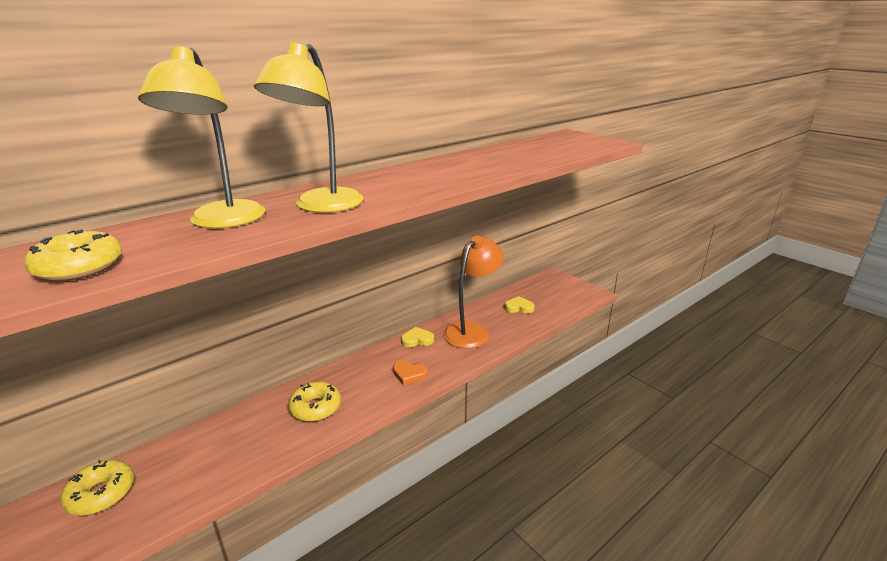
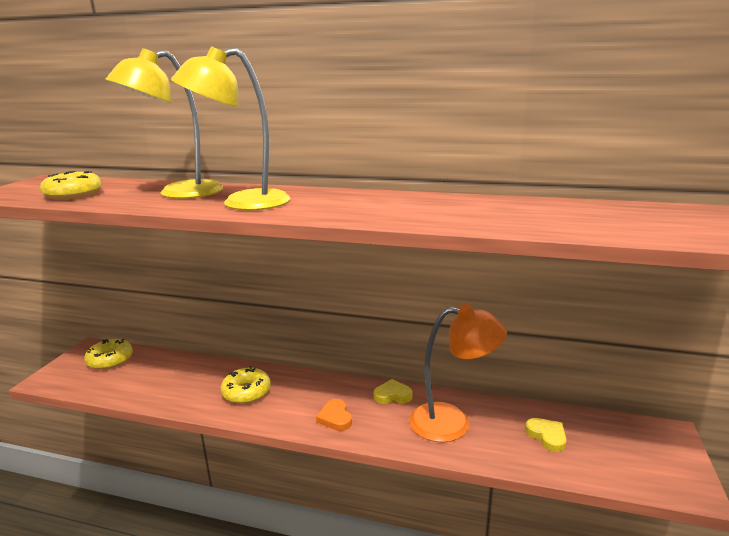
camera: 55 degrees right, 5 degrees down
(417, 340) = (392, 395): yellow heart -> yellow heart turned 45 degrees counterclockwise

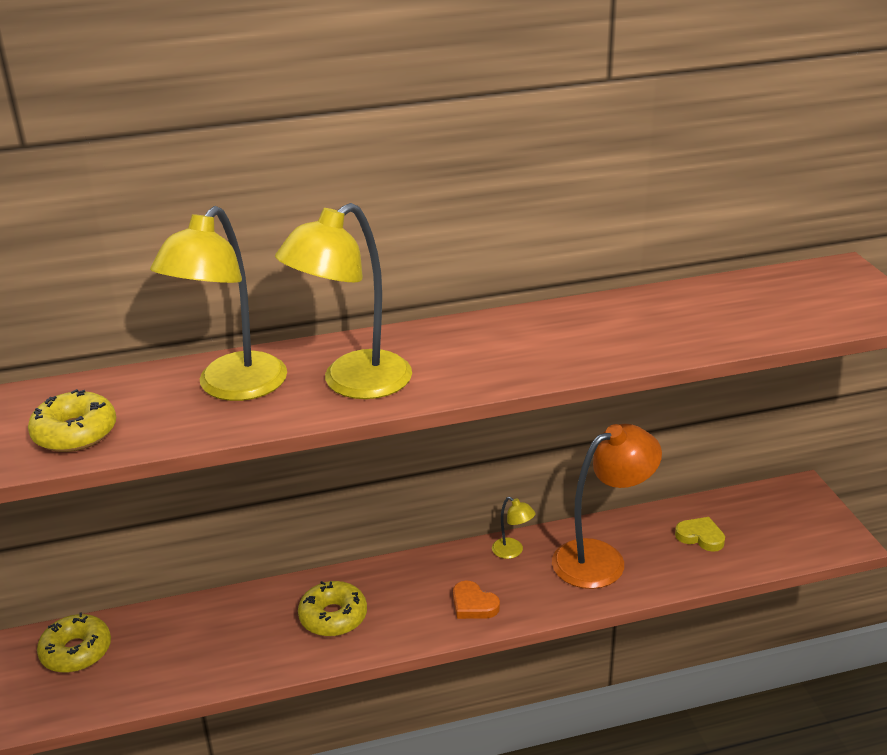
camera: 30 degrees left, 10 degrees up
(392, 395) = (512, 551): yellow heart -> yellow lamp

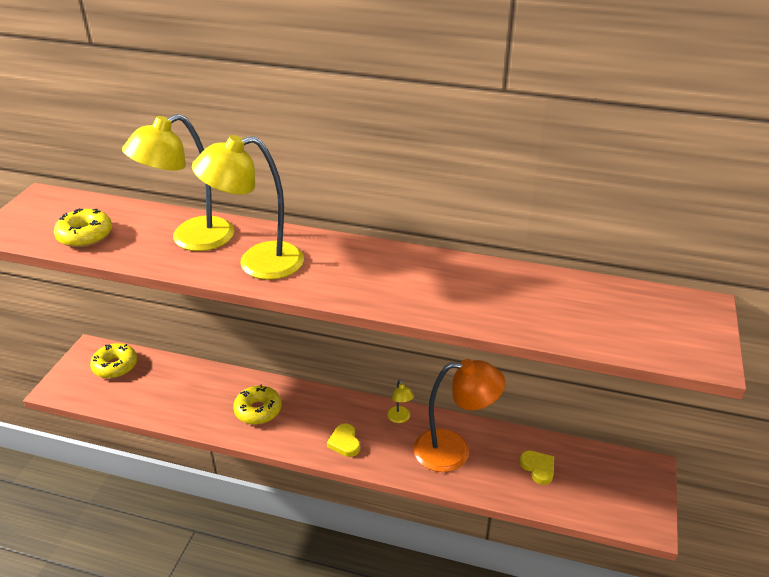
camera: 30 degrees right, 5 degrees up
(473, 604) = (344, 442): orange heart -> yellow heart

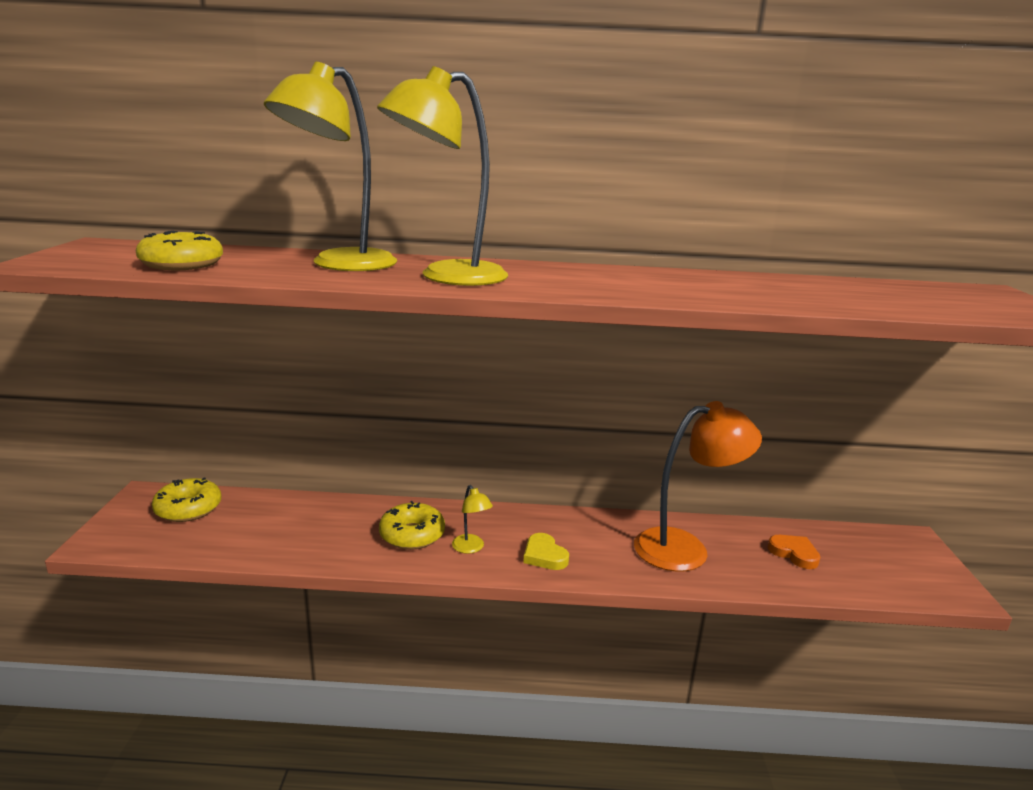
camera: 15 degrees left, 15 degrees down
(400, 418) = (600, 524): yellow lamp -> yellow lamp (471, 548)
(538, 468) = (794, 553): yellow heart -> orange heart

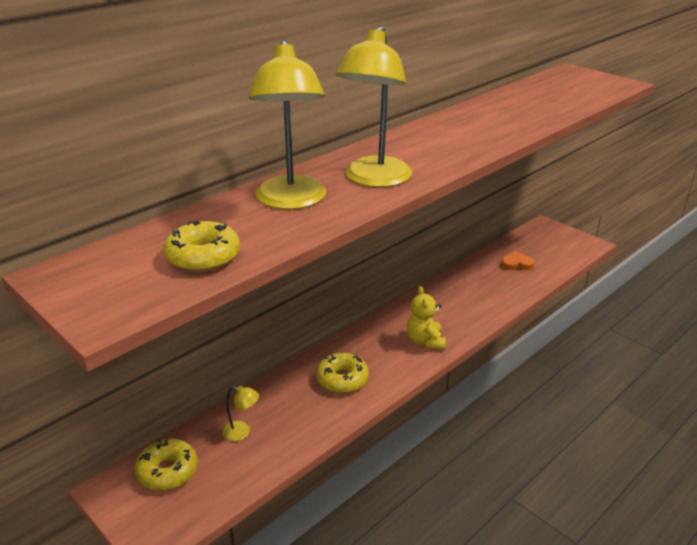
camera: 45 degrees left, 10 degrees up
(471, 548) = (385, 363): yellow lamp -> yellow lamp (242, 432)
(544, 555) = (425, 341): yellow heart -> yellow teddy bear
(685, 548) = (474, 292): orange lamp -> none

